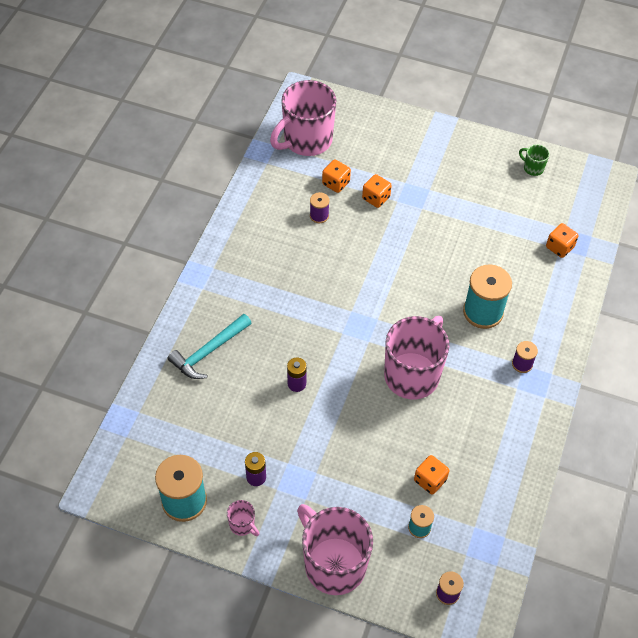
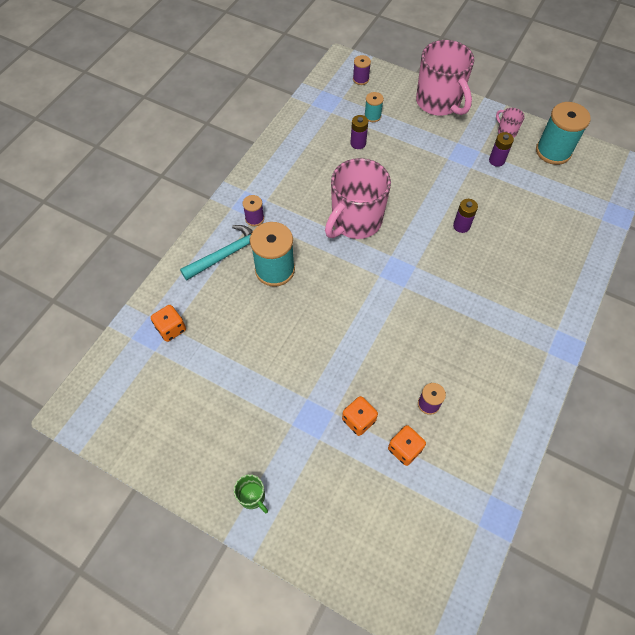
camera: 170 degrees left, 5 degrees up
(209, 351) = (544, 264): turquoise hammer -> turquoise hammer (226, 254)
(306, 140) = (437, 527): pink mug -> none
(430, 480) = (358, 143): orange dice -> purple battery
(533, 168) = (157, 439): green mug -> green mug (252, 496)

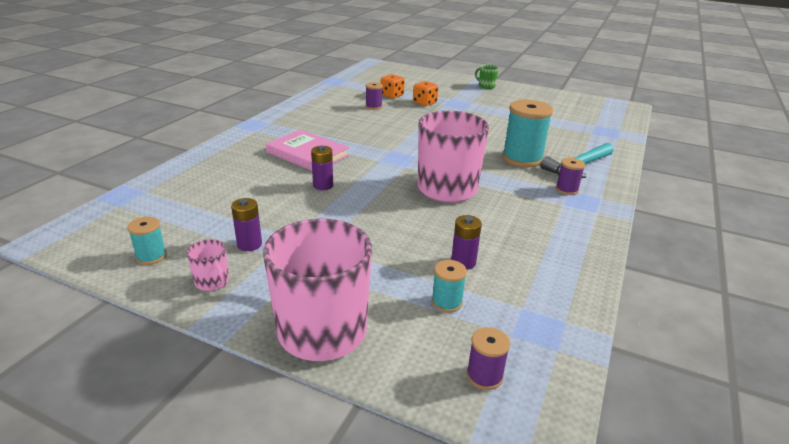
camera: 175 degrees right, 30 degrees down
(171, 329) = (591, 132): orange dice -> none
(486, 278) = (307, 154): none -> pink book
(553, 151) = (151, 256): turquoise spool -> turquoise spool, size x0.50

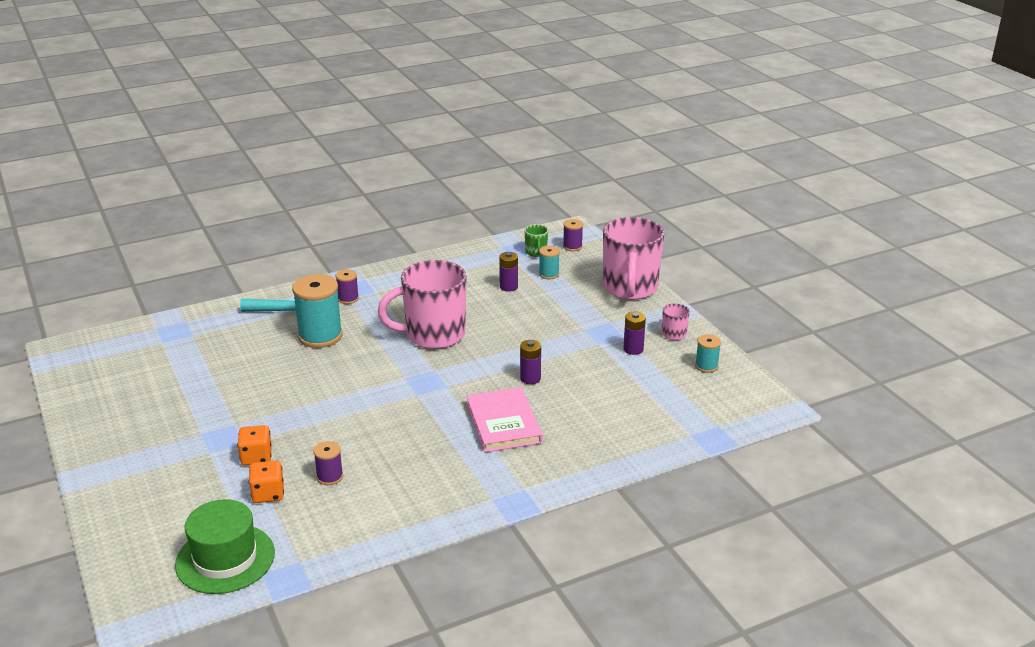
camera: 140 degrees left, 0 degrees up
(370, 79) = (225, 559): none -> green hat
(486, 86) = (112, 459): green mug -> green mug (536, 252)

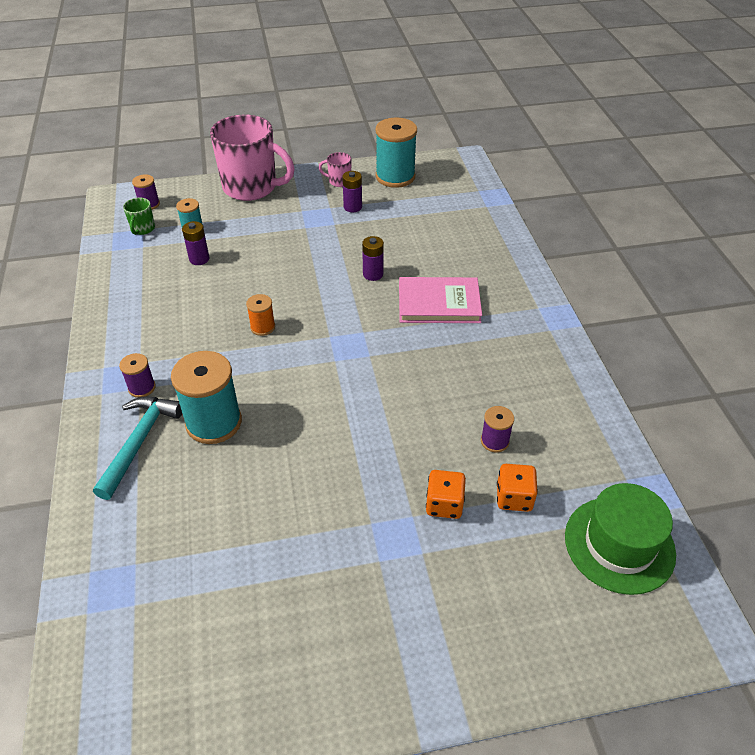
camera: 75 degrees left, 15 degrees up
(433, 335) = (262, 327): pink mug -> orange spool
(536, 252) = (142, 229): green mug -> green mug turned 90 degrees clockwise
(706, 366) = (395, 177): turquoise spool -> turquoise spool, size x1.99

